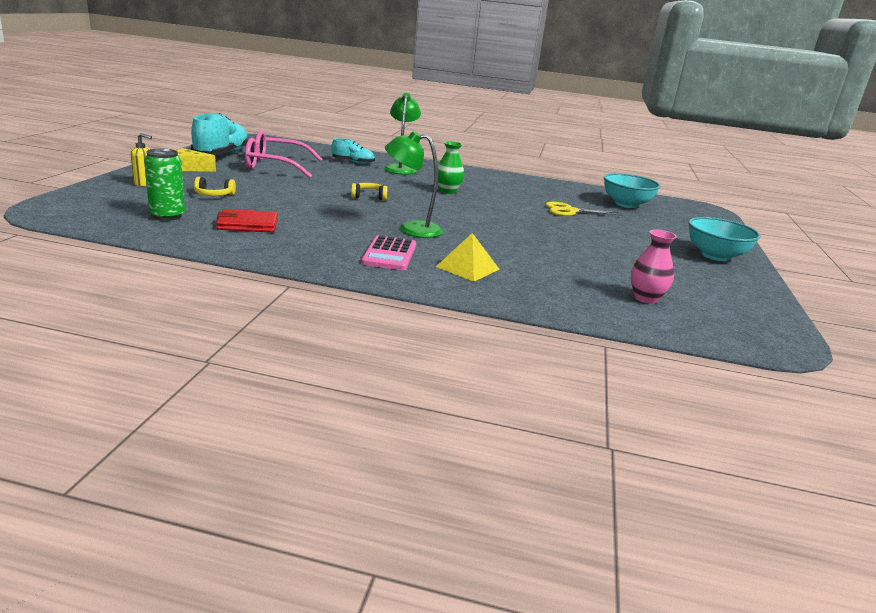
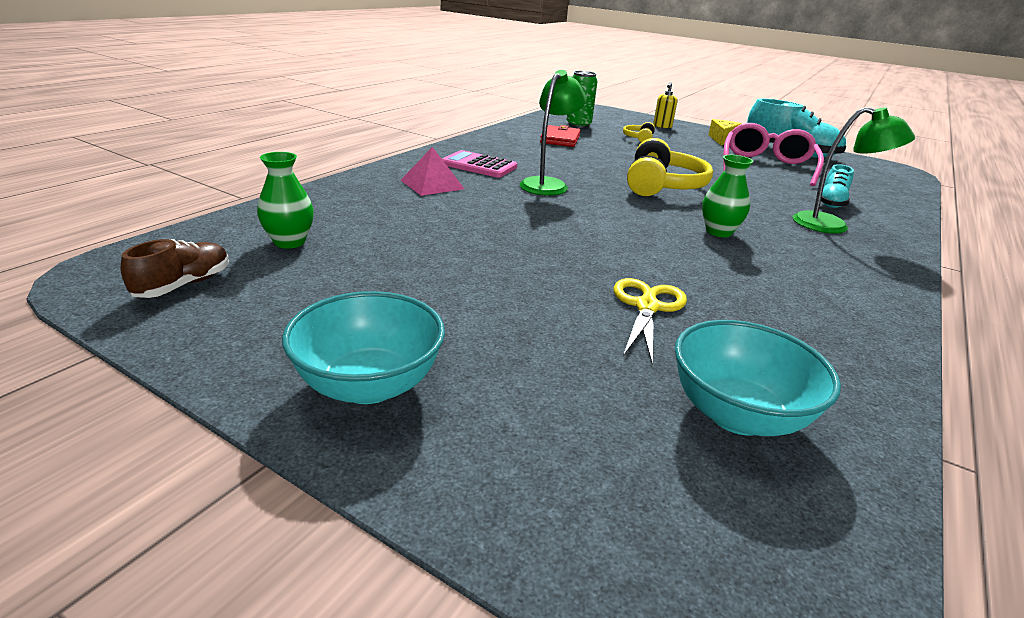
camera: 110 degrees right, 5 degrees up
(369, 197) = (662, 186): yellow headphones -> yellow headphones, size x2.06
(467, 268) = (432, 184): yellow pyramid -> pink pyramid
(645, 298) = (289, 242): pink vase -> green vase
(739, 314) = (184, 285): none -> brown shoe

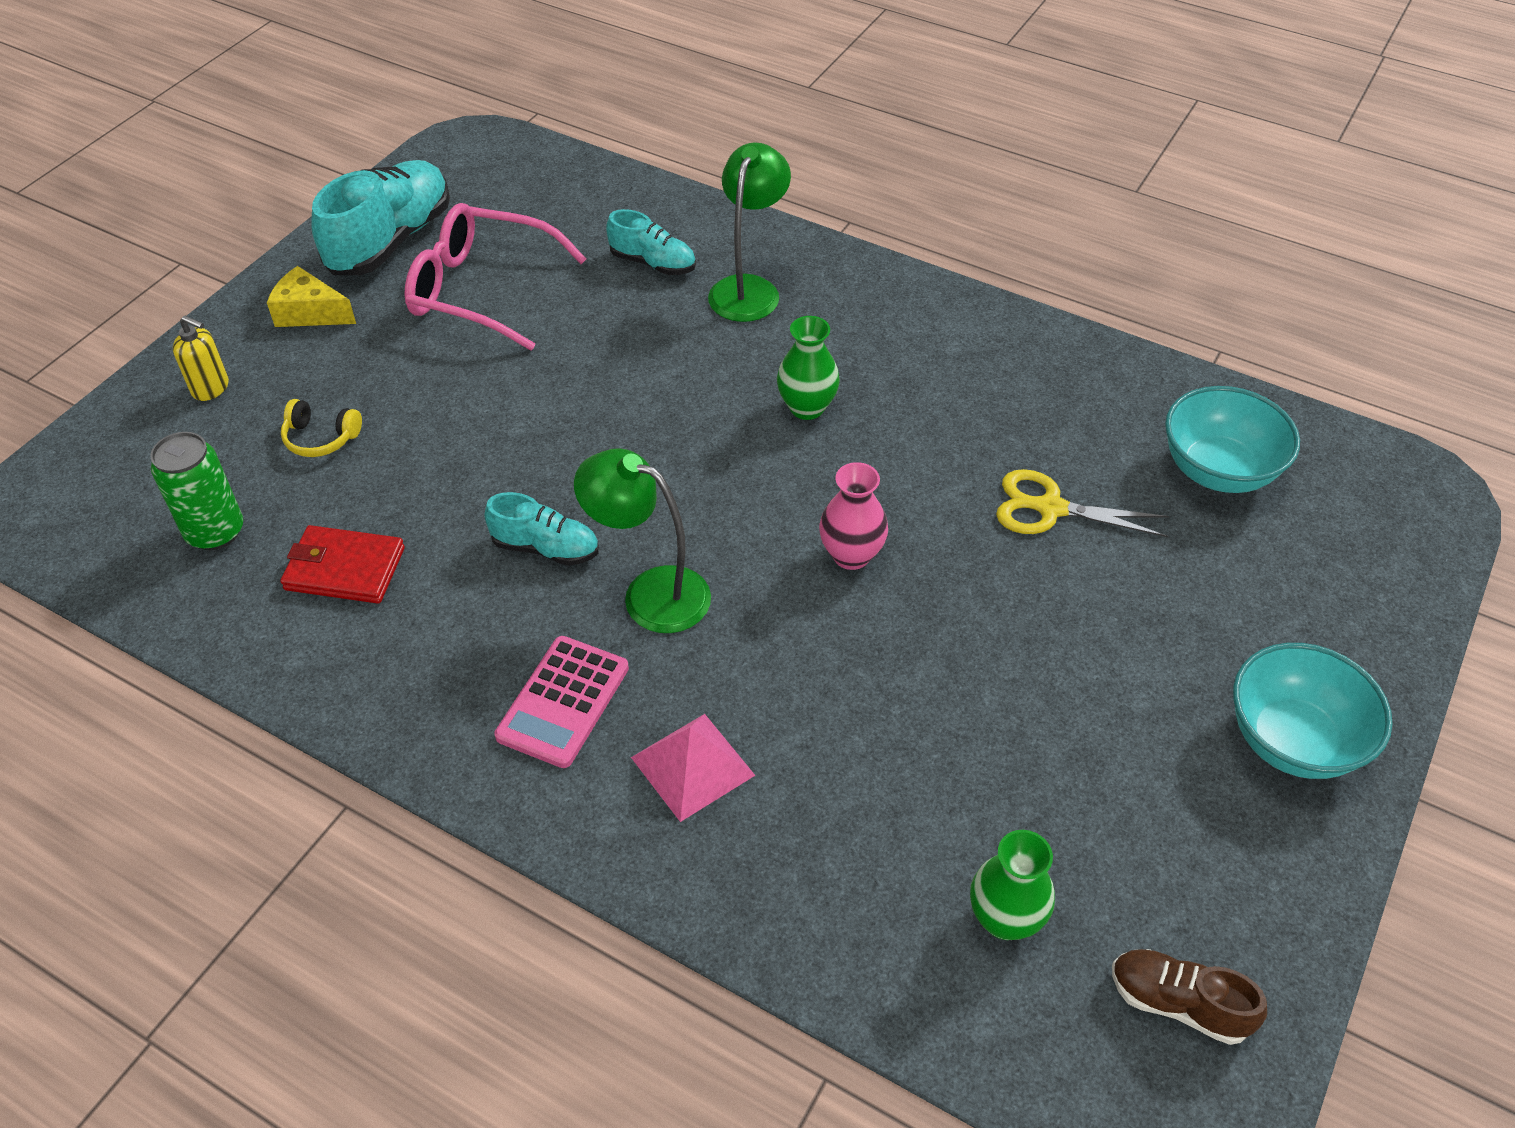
camera: 90 degrees left, 20 degrees up
(577, 168) = (546, 548): none -> turquoise shoe
(582, 232) = (851, 555): none -> pink vase
(662, 186) = (621, 440): yellow headphones -> none

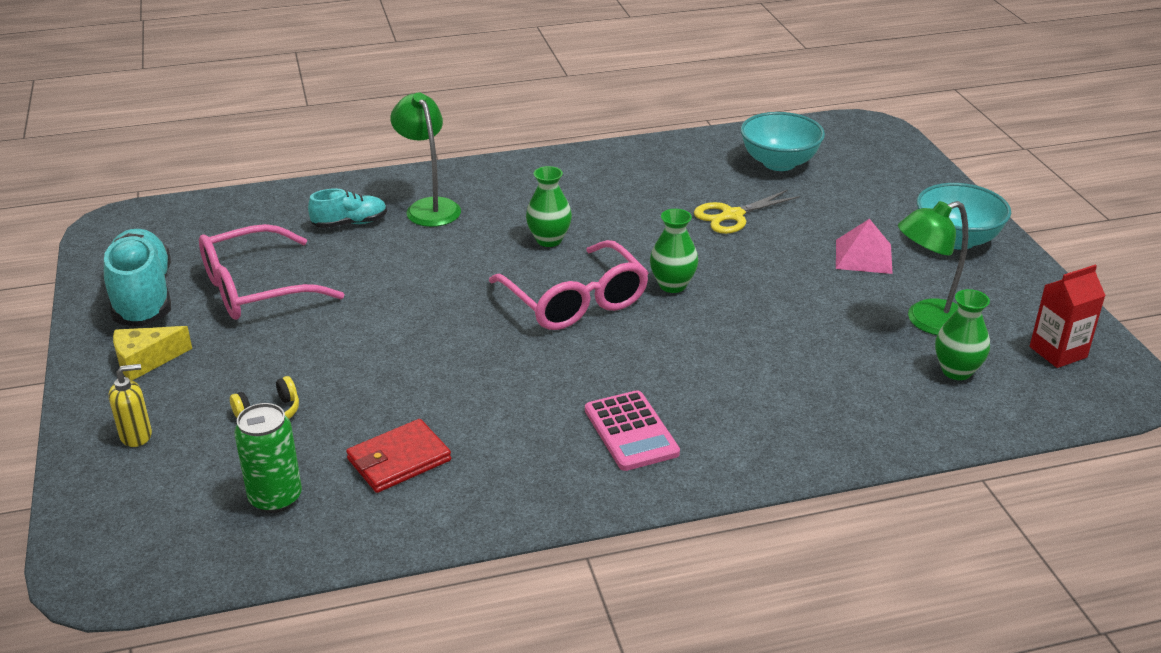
camera: 45 degrees left, 15 degrees down
(546, 548) = (507, 377): turquoise shoe -> none
(650, 593) = (598, 360): green lamp -> green lamp (926, 321)
(692, 766) = (738, 412): pink pyramid -> pink pyramid (863, 256)
(727, 504) = (575, 301): none -> pink glasses
(851, 555) = (672, 285): pink vase -> green vase
(1178, 1003) = (1058, 352): brown shoe -> red carton

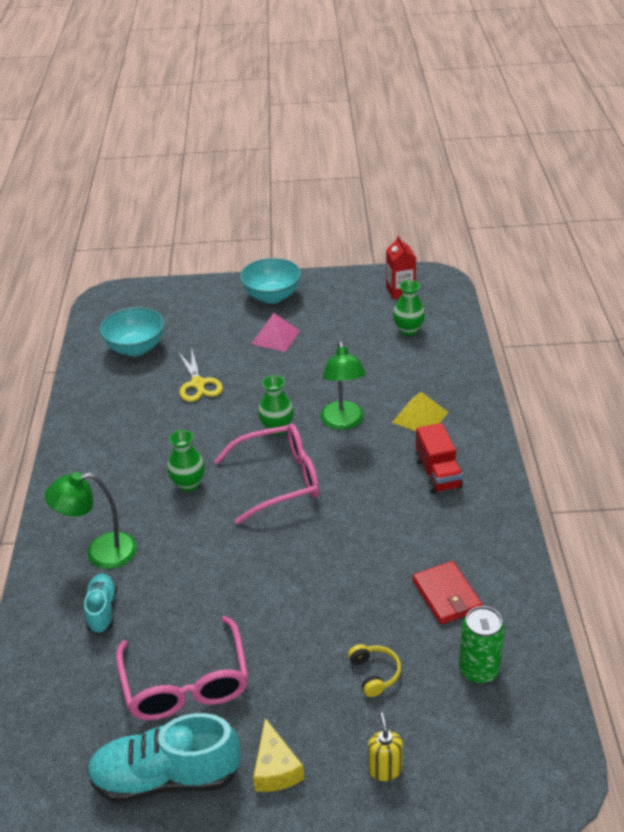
camera: 75 degrees left, 5 degrees up
(631, 431) = (438, 473): pink calculator -> red truck
(749, 403) = (420, 417): none -> yellow pyramid
(926, 321) = (356, 329): green lamp -> green lamp (343, 422)

